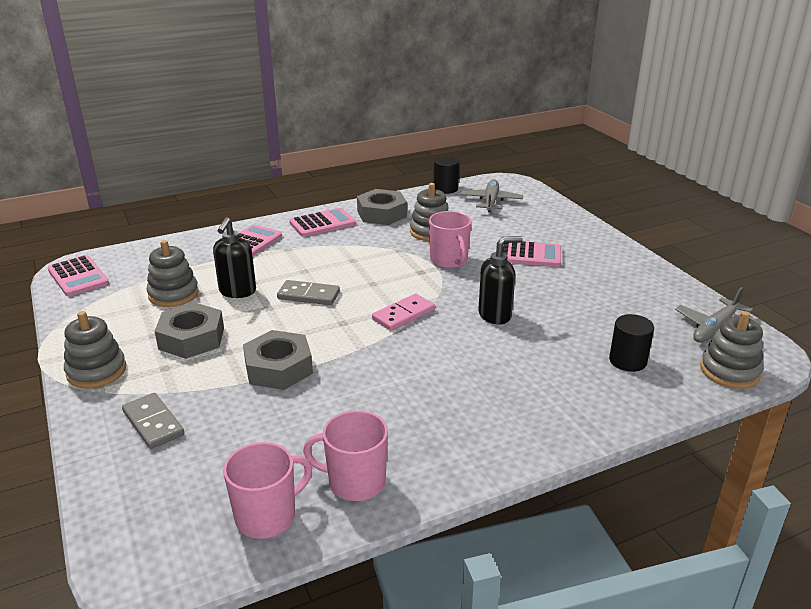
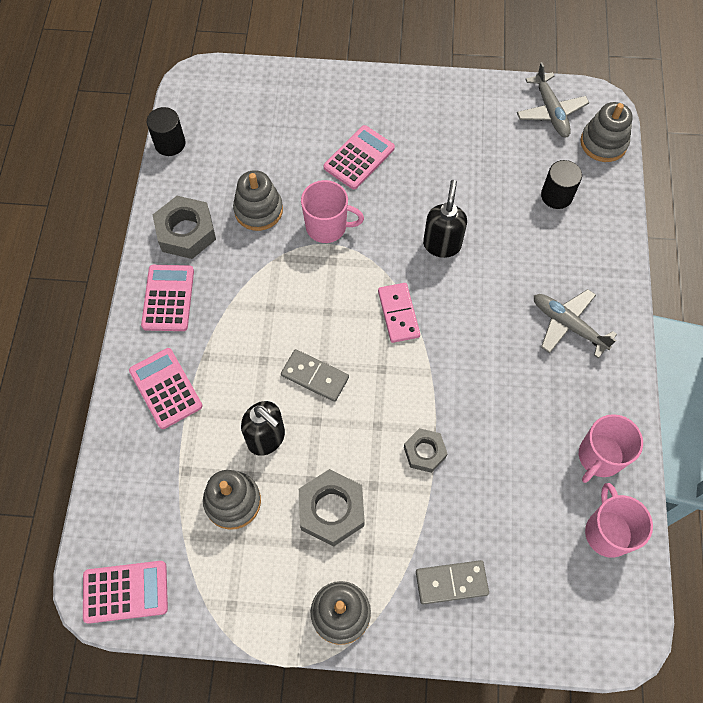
camera: 60 degrees left, 35 degrees up
(278, 368) = (424, 452): grey nut -> grey nut, size x0.62
(308, 295) = (315, 376): grey domino -> grey domino turned 75 degrees clockwise
(491, 201) = (231, 122): grey plane -> grey plane (568, 325)

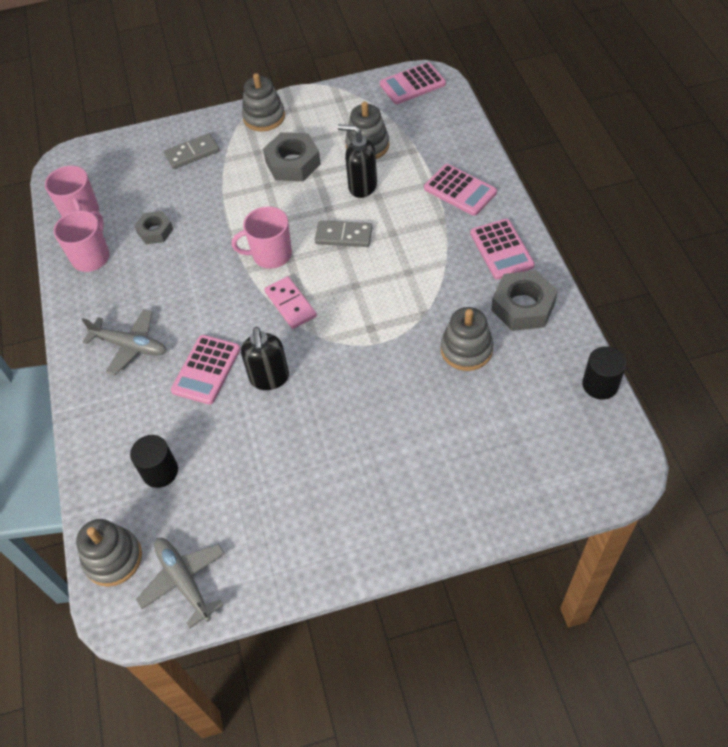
camera: 165 degrees right, 10 degrees down
(327, 227) = (390, 357): pink mug -> pink mug (271, 255)
(359, 158) = (390, 440): pink calculator -> pink calculator (206, 370)
(424, 452) = (234, 216): grey nut -> grey nut (155, 231)

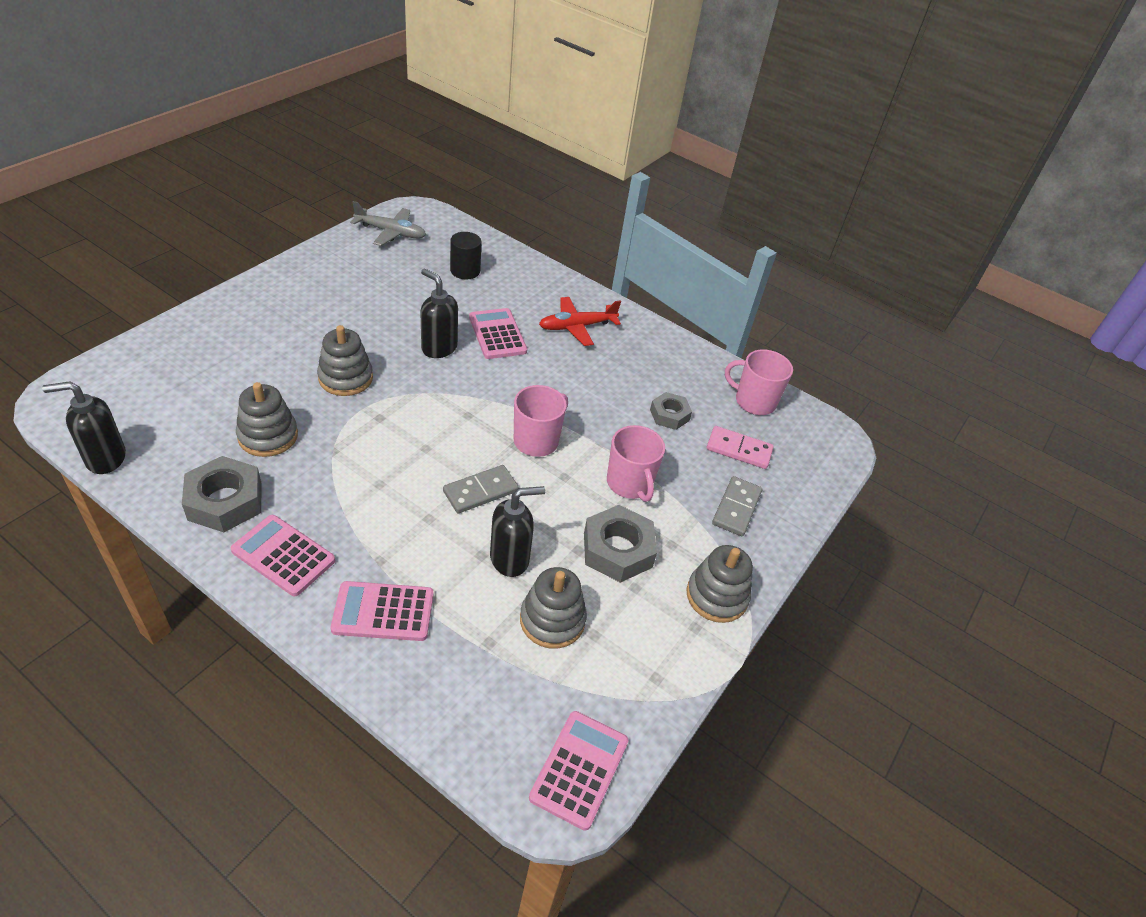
camera: 130 degrees right, 10 degrees down
(91, 257) = (694, 372): pink mug -> pink mug (629, 483)
(113, 558) = (448, 227): grey stacking toy -> grey stacking toy (345, 378)
(130, 346) = (577, 327): grey plane -> red plane
(290, 304) = (474, 407): pink domino -> pink domino (739, 450)
(600, 384) = (105, 458): black cylinder -> black soap dispenser

